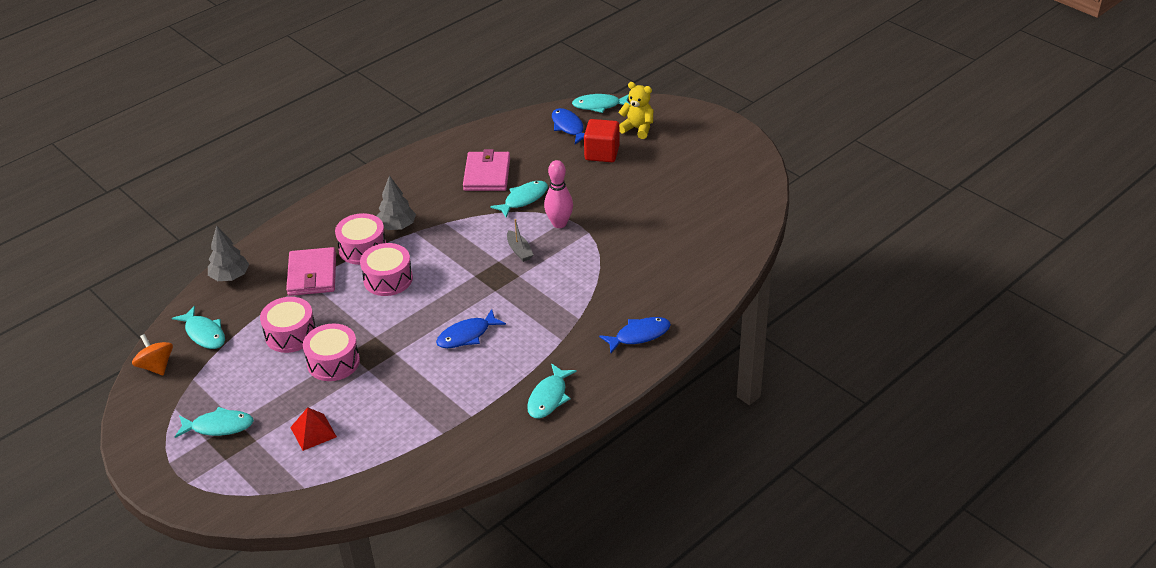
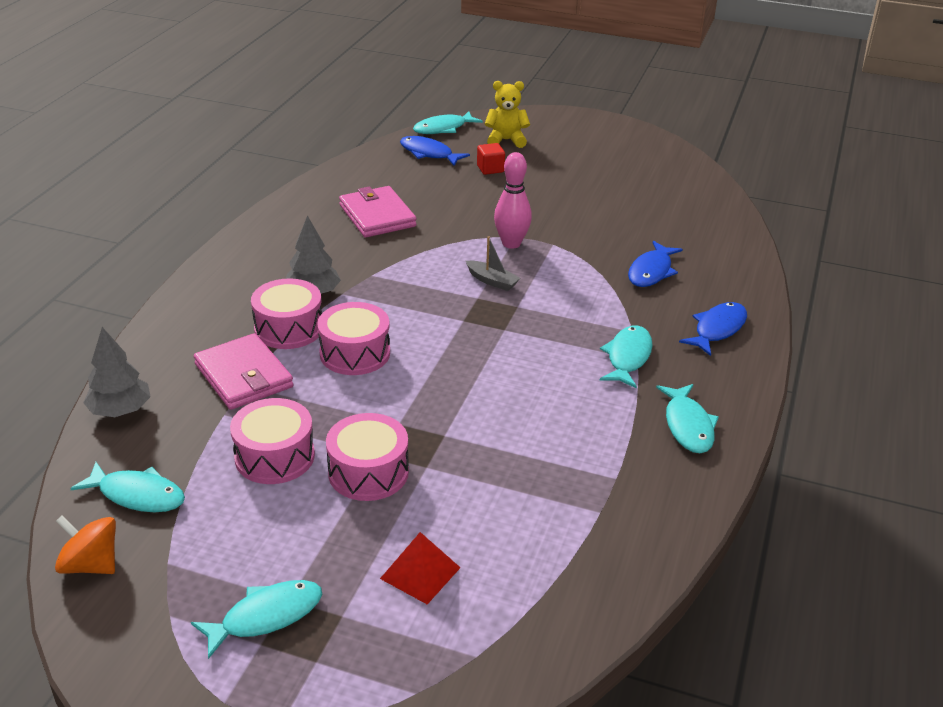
camera: 30 degrees left, 5 degrees down
(467, 335) = (518, 387): blue fish -> blue fish (651, 271)
(523, 199) = (445, 230): turquoise fish -> turquoise fish (627, 357)
(602, 153) = (490, 169): red cube -> red cube, size x0.60

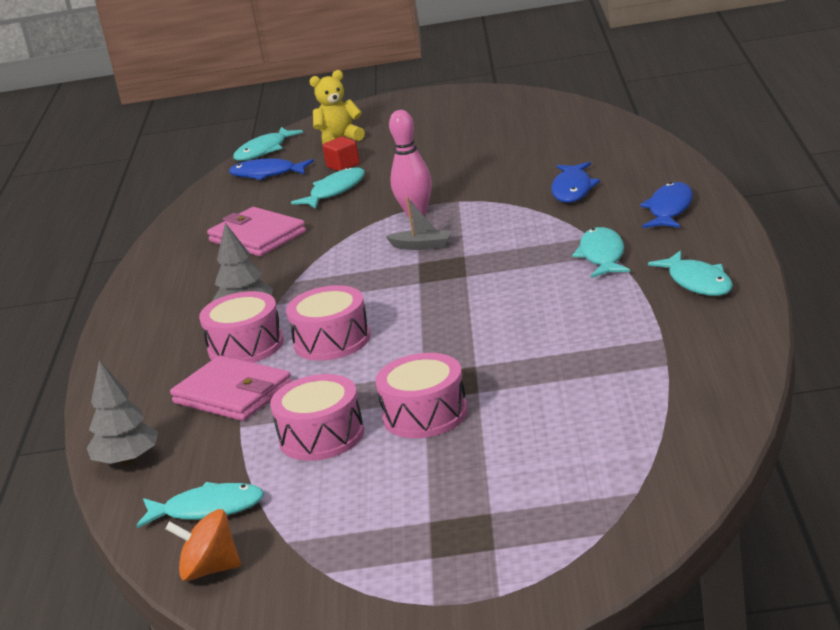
camera: 15 degrees left, 10 degrees down
(266, 617) = (419, 539): turquoise fish -> turquoise fish (335, 191)
(420, 573) = (538, 460): red pyramid -> none

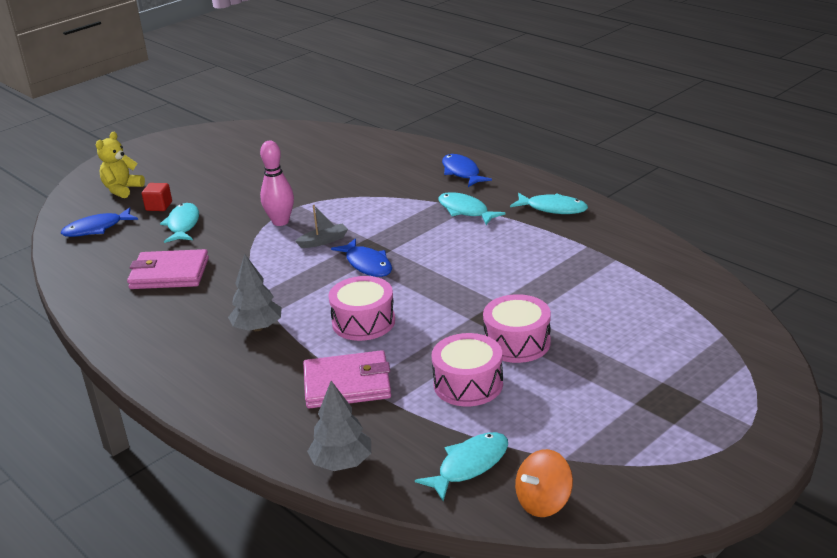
camera: 45 degrees left, 5 degrees up
(246, 346) = (298, 349): pink drum -> none
(264, 150) = (63, 213): turquoise fish -> none
(573, 189) = (374, 177): blue fish -> blue fish (367, 264)

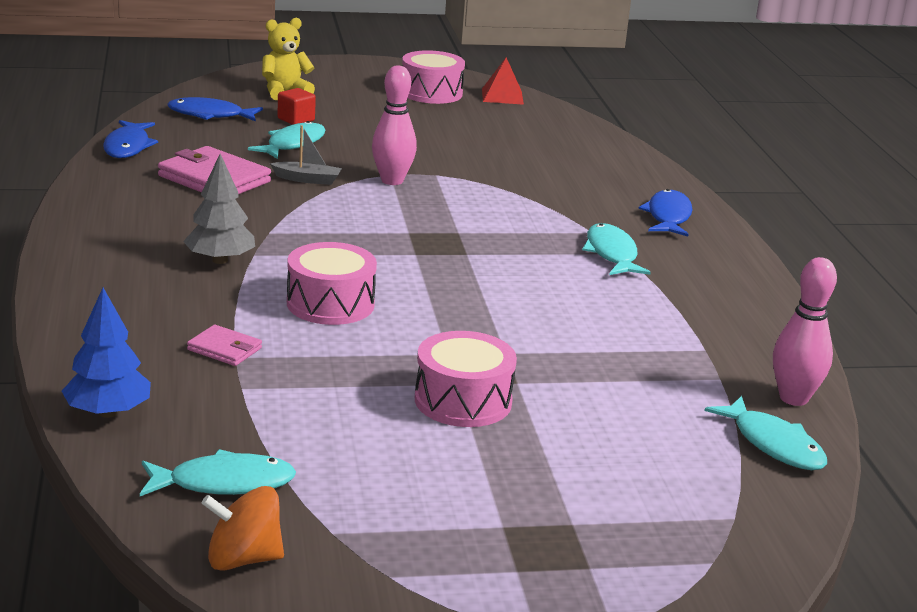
camera: 30 degrees right, 5 degrees down
(262, 132) = (502, 96): none -> red pyramid
(323, 241) = (408, 215): grey boat -> grey boat (307, 179)
(342, 463) = (108, 412): grey tree -> blue tree
(347, 384) = (225, 349): pink wallet -> pink wallet, size x0.52
(367, 264) = (419, 255): blue fish -> blue fish (128, 147)
(468, 384) = (345, 411): pink drum -> pink drum (431, 93)
(553, 208) = (723, 295): turquoise fish -> turquoise fish (773, 444)
(661, 252) = (793, 398): none -> pink bowling pin

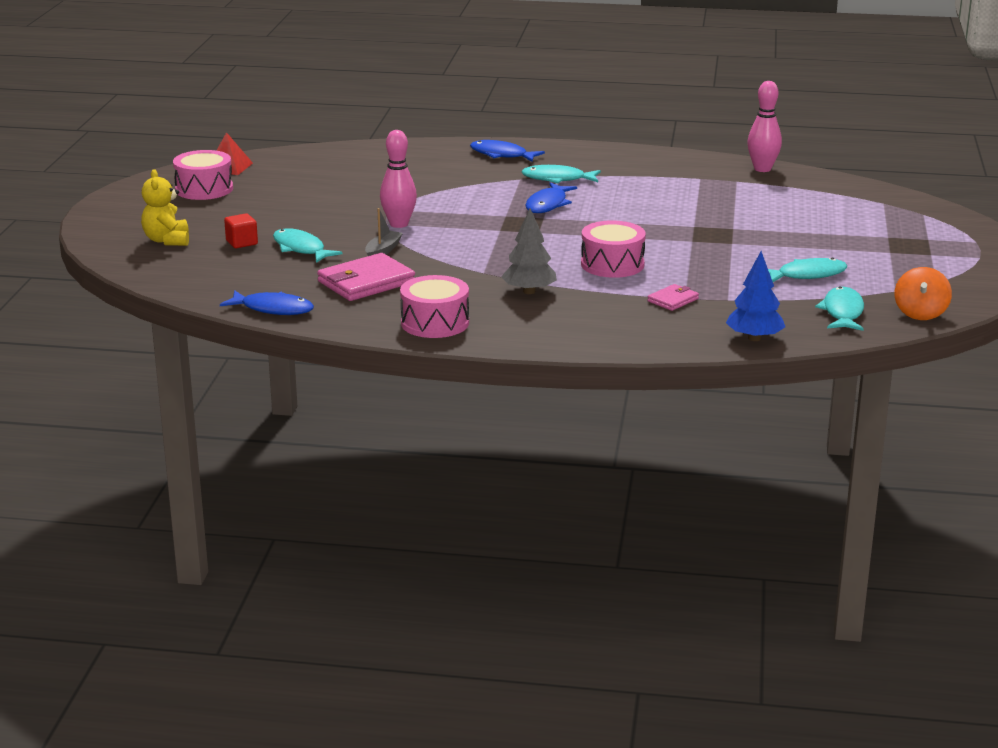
camera: 70 degrees left, 0 degrees up
(210, 115) = (209, 273): blue fish -> blue fish (548, 204)
(463, 401) = (753, 244): pink drum -> pink drum (435, 323)
(773, 444) = (812, 182): turquoise fish -> turquoise fish (807, 275)

